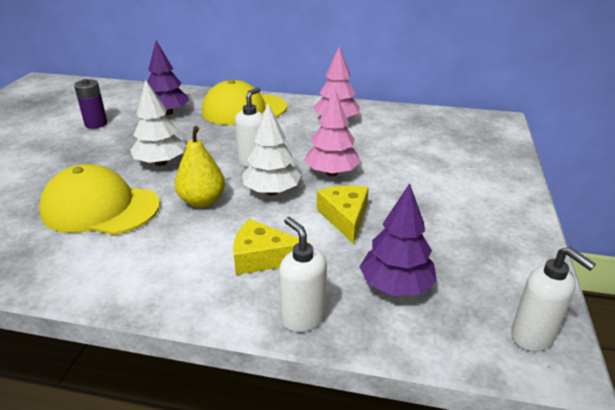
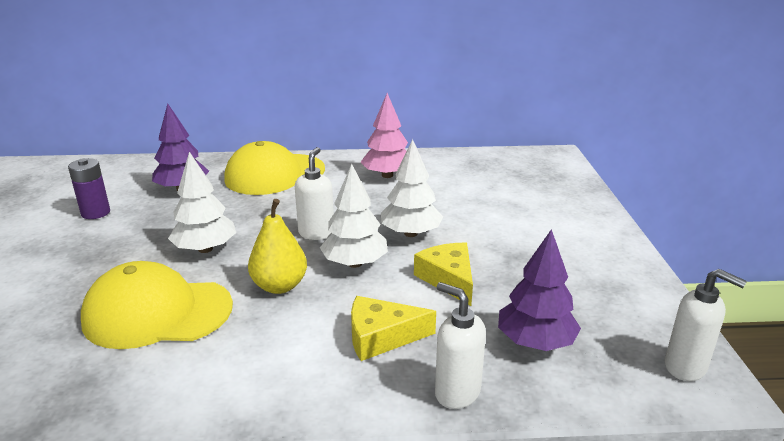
camera: 15 degrees left, 5 degrees down
(332, 173) = (411, 233): pink tree -> white tree

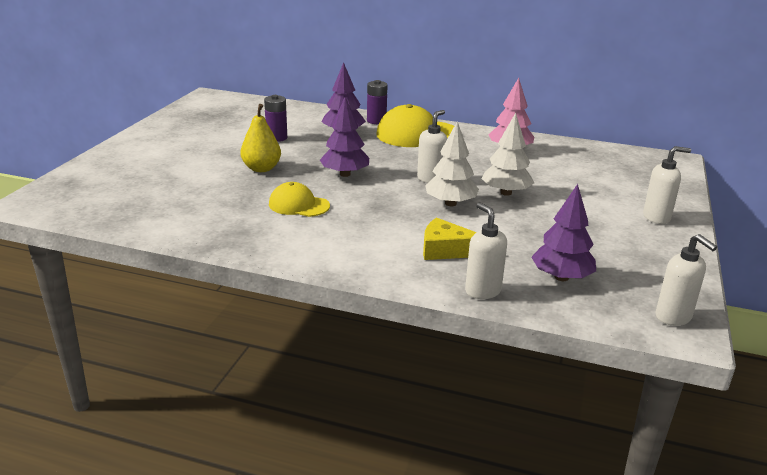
camera: 20 degrees right, 0 degrees up
(157, 313) = (299, 205): yellow cap -> yellow cap, size x0.60
(205, 249) = (345, 174): white tree -> purple tree
(218, 165) = (376, 121): none -> purple battery
(279, 286) = (388, 206): yellow pear -> yellow pear (261, 168)
(448, 279) = (518, 227): yellow cheese -> none
(583, 230) = (656, 217): none -> white soap dispenser

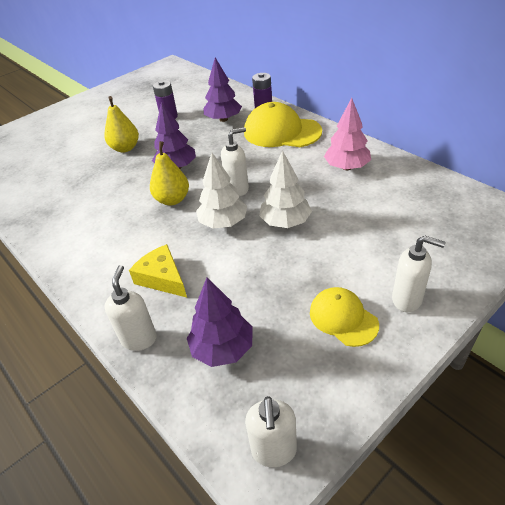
camera: 35 degrees right, 15 degrees up
(299, 205) = (110, 194): yellow cap -> yellow cap (343, 318)
(376, 197) = (172, 200): none -> yellow pear

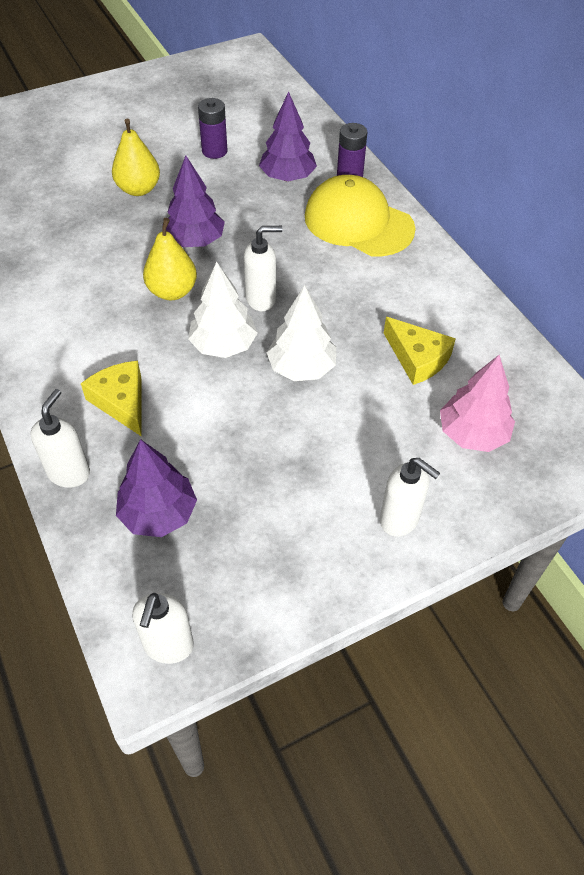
camera: 10 degrees right, 10 degrees up
(343, 318) = (312, 519): yellow cap -> none
(347, 167) = (419, 307): pink tree -> pink tree (472, 434)
(362, 196) = (417, 358): none -> yellow cheese

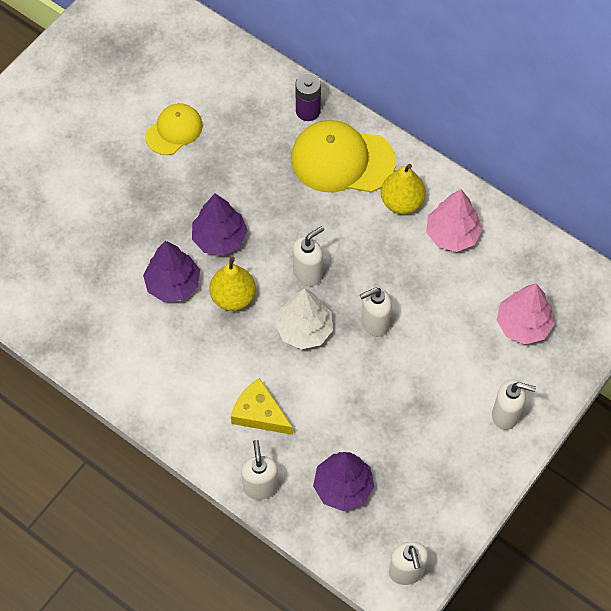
camera: 25 degrees left, 10 degrees up
(138, 189) = (135, 203): yellow pear -> yellow pear (401, 202)
(214, 151) = (174, 130): purple battery -> yellow cap
(287, 177) = (256, 134): purple tree -> purple tree (173, 284)
(301, 368) = (374, 323): white tree -> white soap dispenser
(417, 358) = (454, 276): yellow cheese -> none
(437, 321) = (452, 234): none -> pink tree

